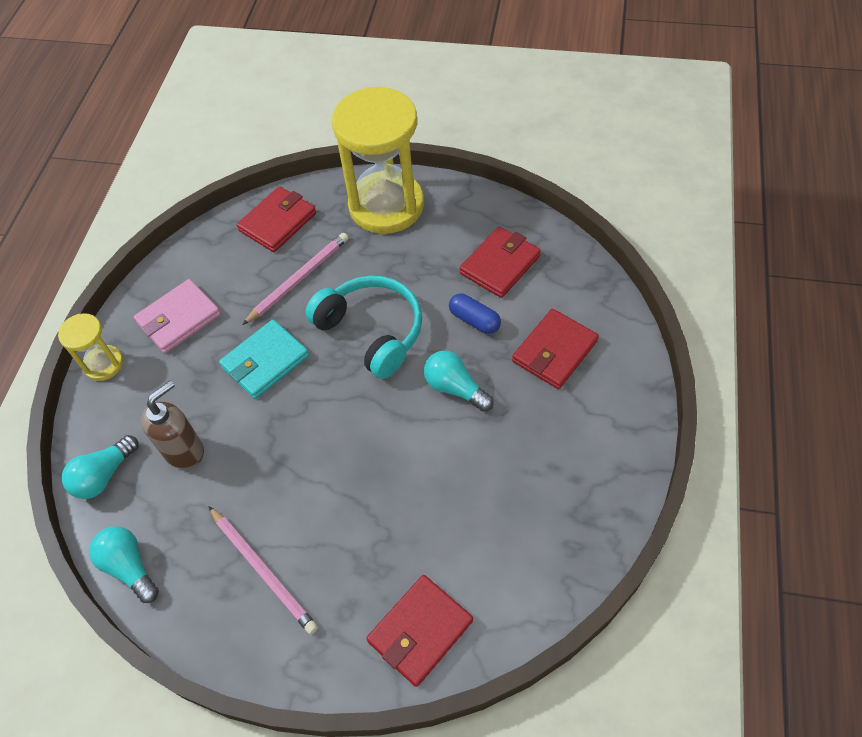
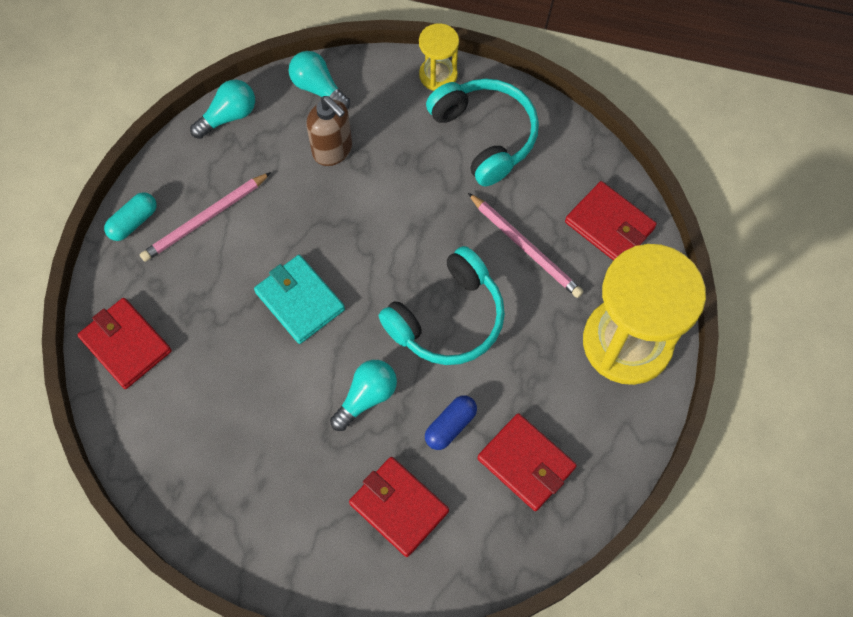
camera: 90 degrees right, 10 degrees up
(179, 319) = (485, 135): pink wallet -> turquoise headphones
(265, 361) = (423, 216): turquoise wallet -> turquoise wallet (300, 301)
(265, 654) = (133, 222): none -> turquoise capsule

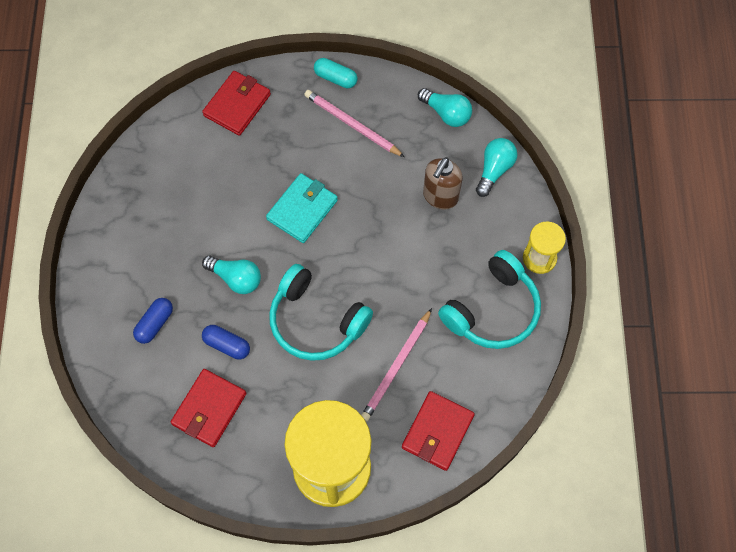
camera: 75 degrees right, 0 degrees up
(399, 507) = (155, 324): red wallet -> blue capsule

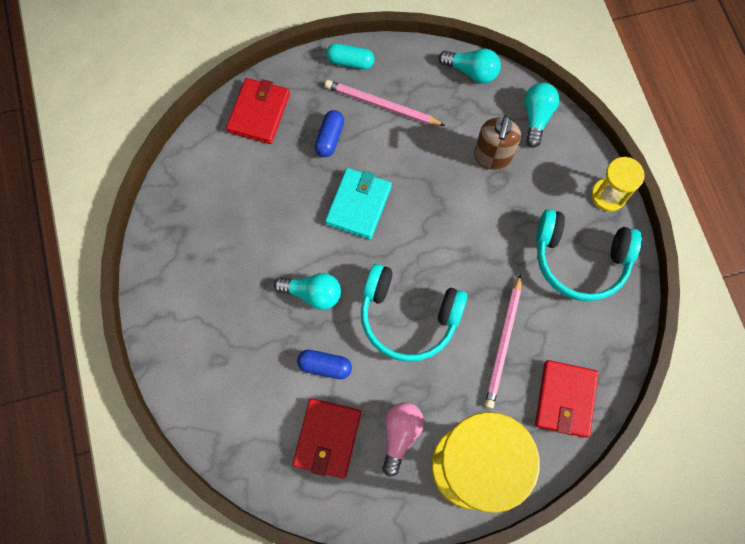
camera: 15 degrees left, 5 degrees up
(155, 324) = (243, 363): blue capsule -> blue capsule (330, 138)
(275, 423) = (400, 435): none -> pink light bulb
(492, 310) = (579, 260): turquoise headphones -> turquoise headphones turned 75 degrees clockwise

